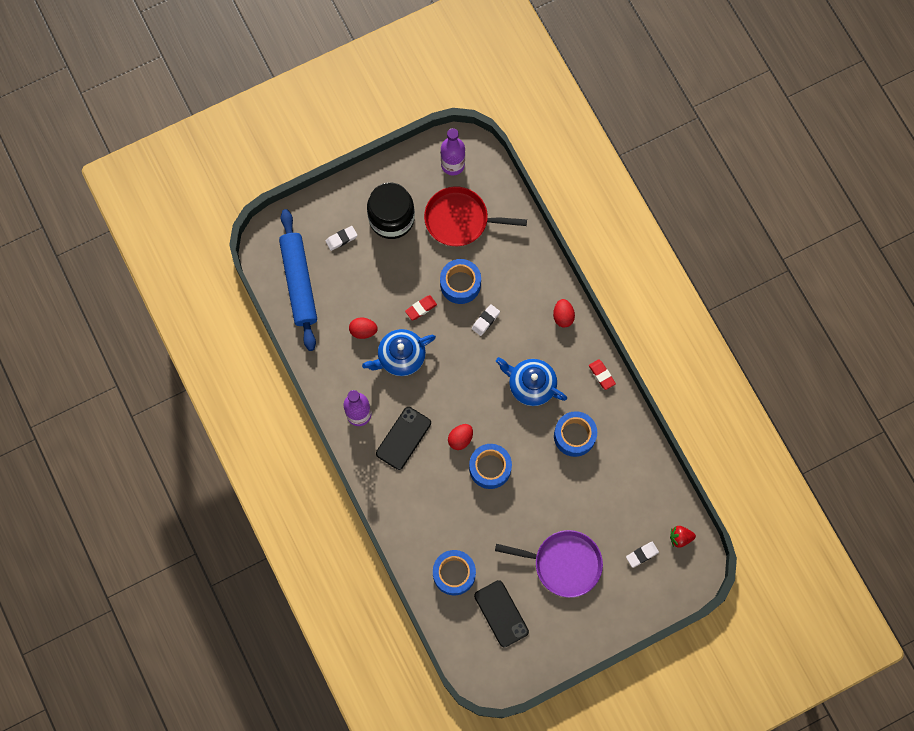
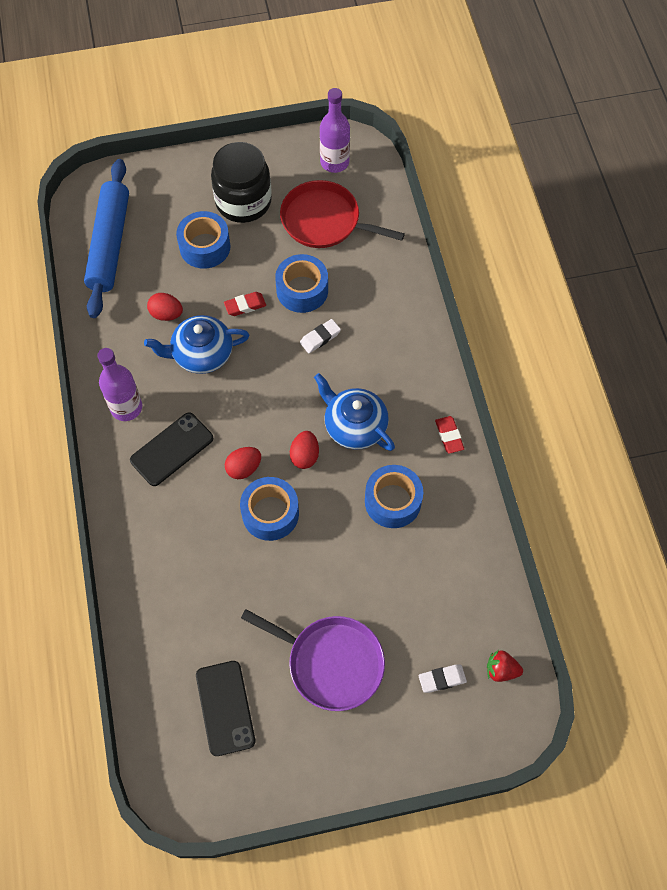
camera: 15 degrees right, 10 degrees down
(341, 239) = (177, 209): white eraser -> none
(454, 573) = (179, 636): blue tape -> blue tape (205, 247)
(563, 316) = (418, 355): red egg -> red egg (305, 456)

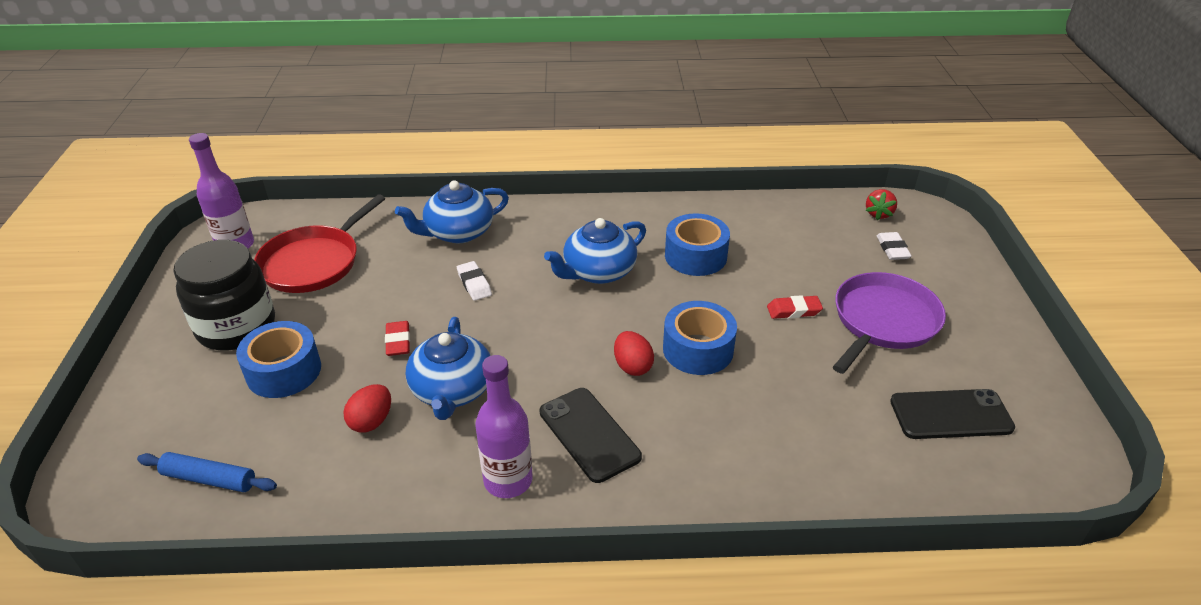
camera: 80 degrees left, 25 degrees down
(110, 244) = (209, 479): blue rolling pin -> blue rolling pin, size x0.51
(302, 290) = (401, 291): blue tape -> none
(305, 456) = (627, 313): red egg -> none
(385, 308) = (458, 232): none -> blue teapot
(449, 436) = (627, 211): red eraser -> red eraser (793, 310)

